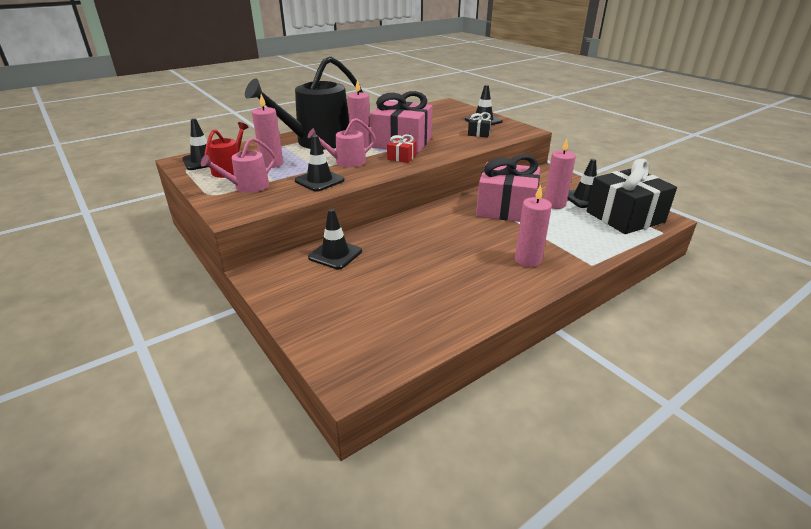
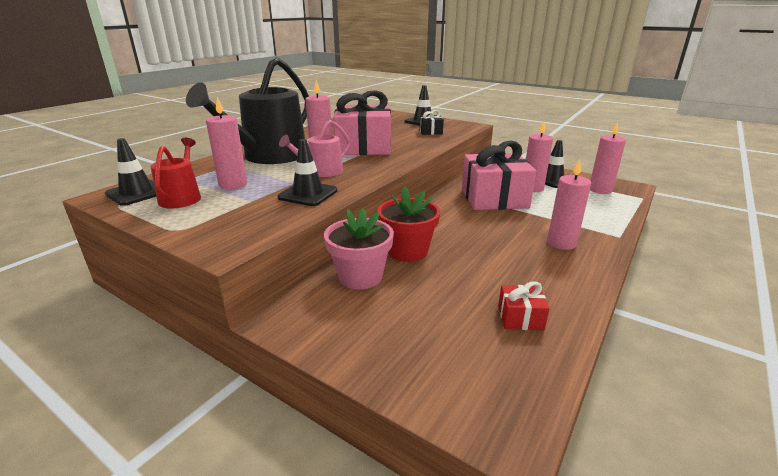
camera: 20 degrees left, 5 degrees down
(247, 186) = (222, 213): pink watering can -> none
(335, 254) = (360, 276): black traffic cone -> pink flower pot
(387, 241) = (407, 251): none -> red flower pot
(401, 157) = (377, 160): red gift -> red gift (520, 318)
(625, 217) = (600, 190): black gift -> pink candle

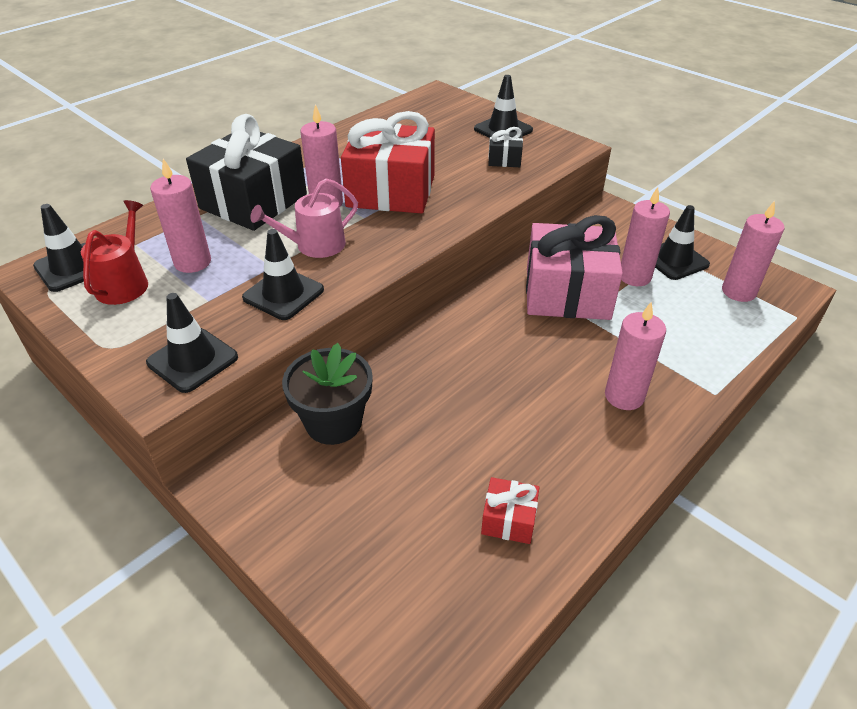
camera: 10 degrees right, 15 degrees up
(248, 230) = (192, 360): none -> black traffic cone
(269, 156) = (253, 201): black watering can -> black gift
(360, 276) = (333, 422): pink flower pot -> black flower pot
(363, 147) = (391, 191): pink gift -> red gift
(407, 251) = (408, 384): red flower pot -> none

